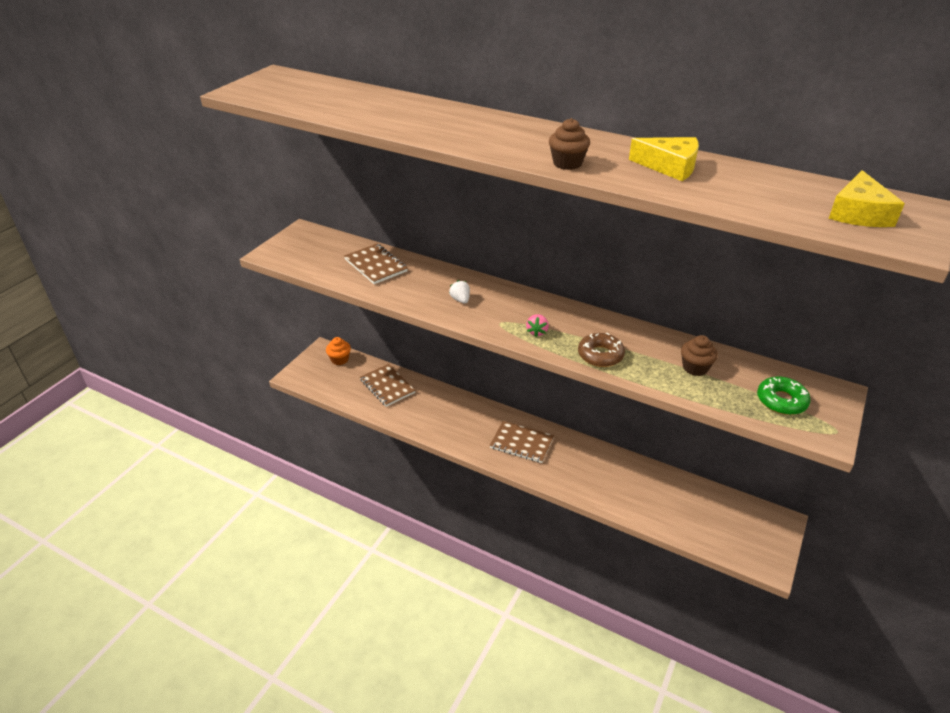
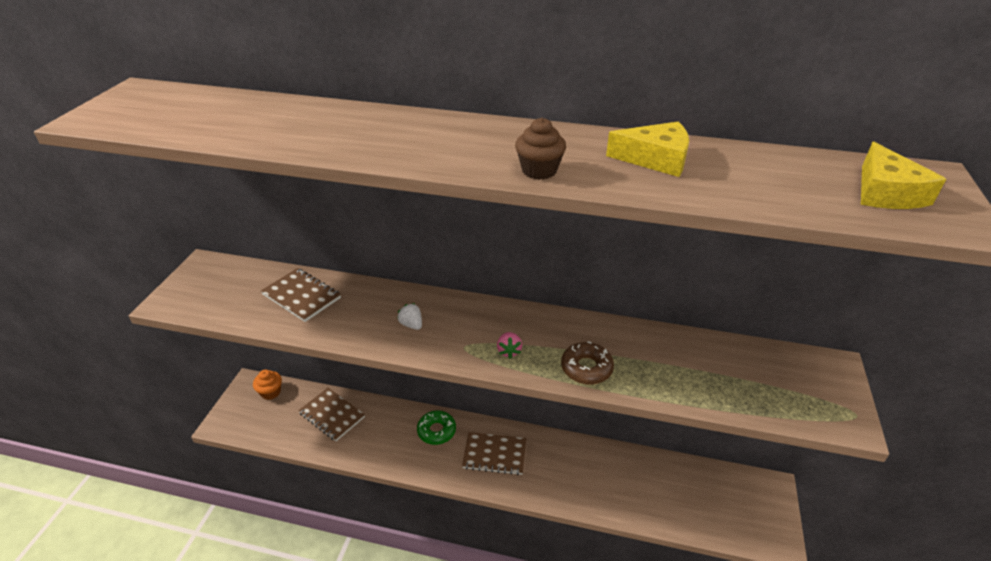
camera: 15 degrees left, 0 degrees up
(695, 368) = (689, 364): brown cupcake -> none
(781, 401) = (788, 388): green donut -> green donut (436, 431)

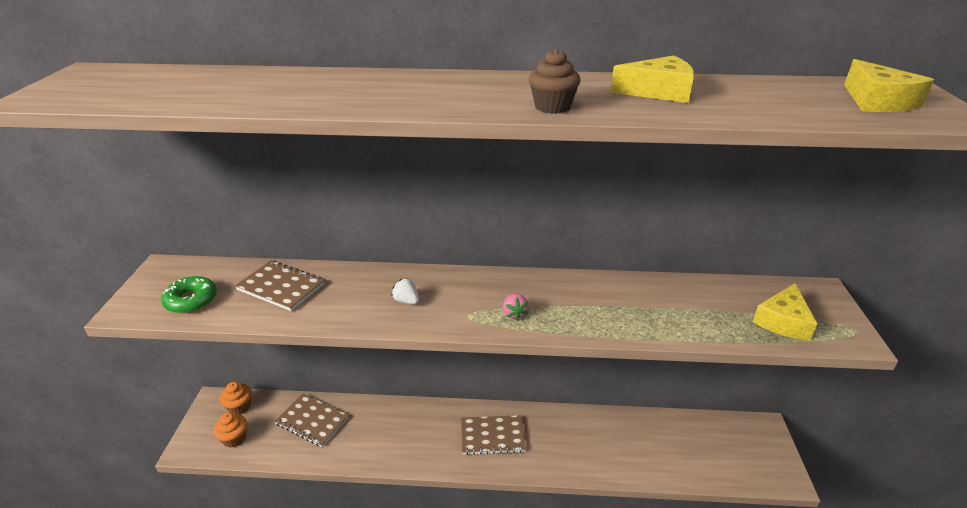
camera: 10 degrees left, 5 degrees down
(261, 421) = (234, 438): none -> orange cupcake
(436, 431) = (427, 421): green donut -> green donut (191, 300)
(586, 368) = (595, 320): brown donut -> none
(779, 394) = (783, 321): none -> yellow cheese

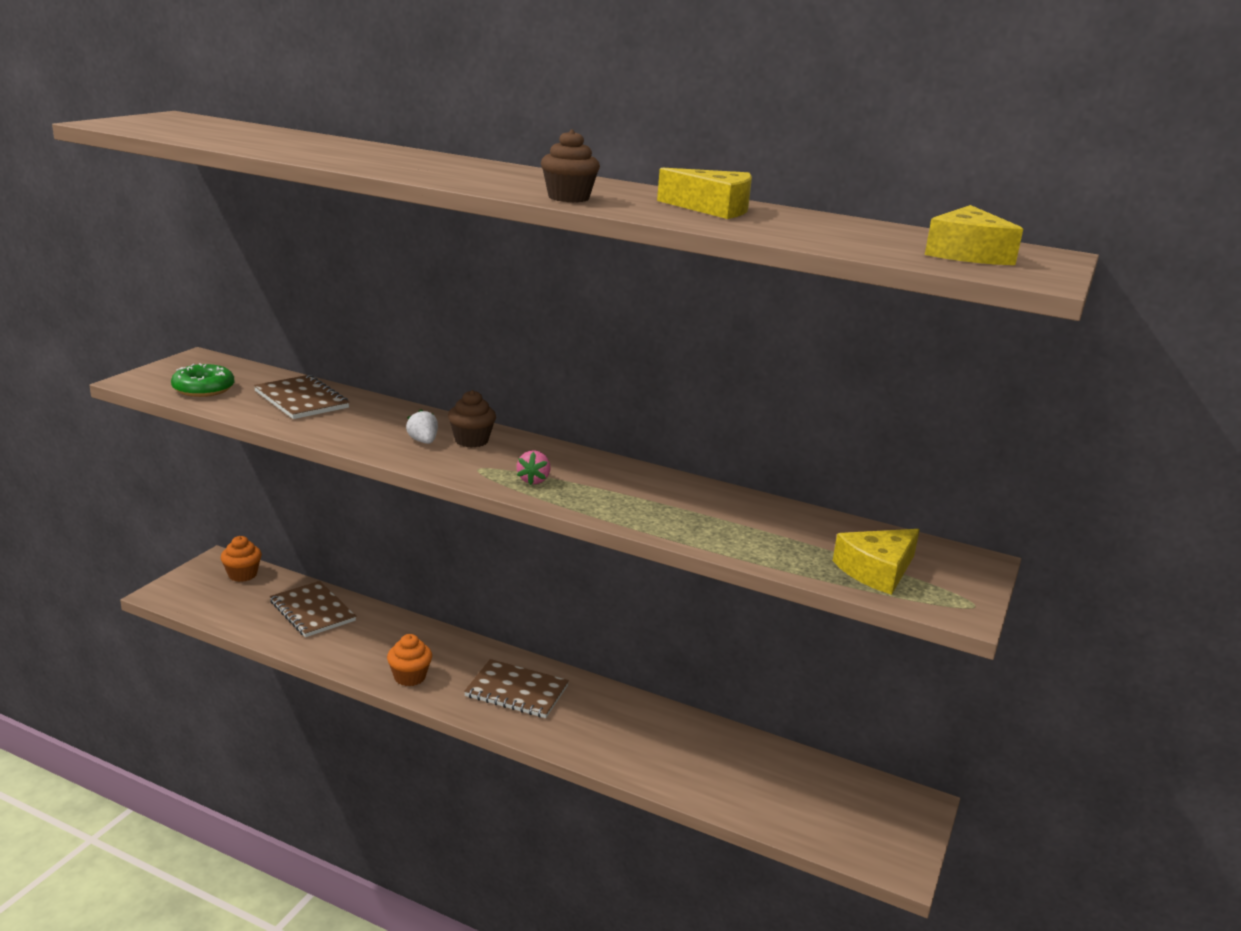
camera: 20 degrees right, 10 degrees down
(234, 438) = (217, 601): orange cupcake -> orange cupcake (410, 677)
(439, 288) = (471, 440): none -> brown cupcake

